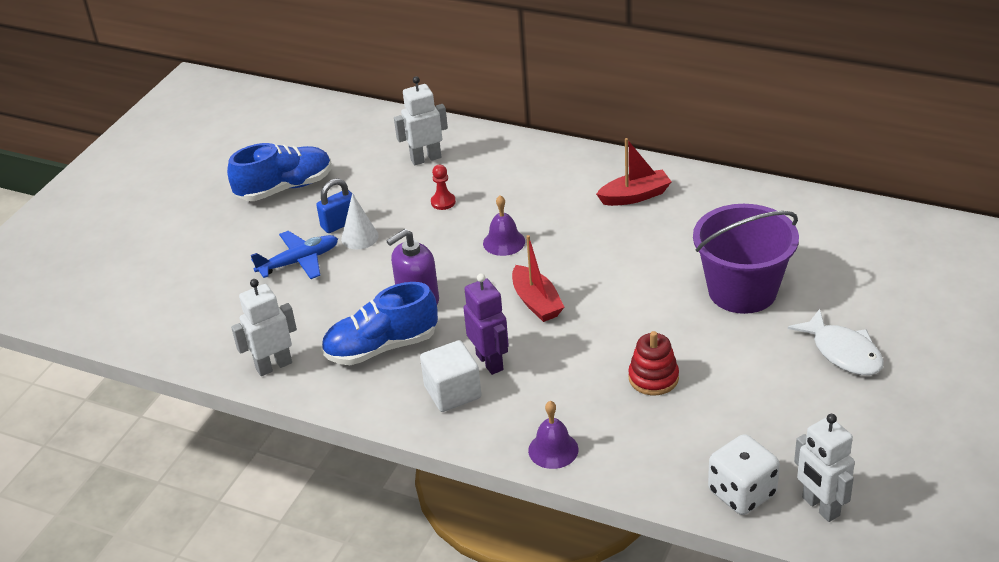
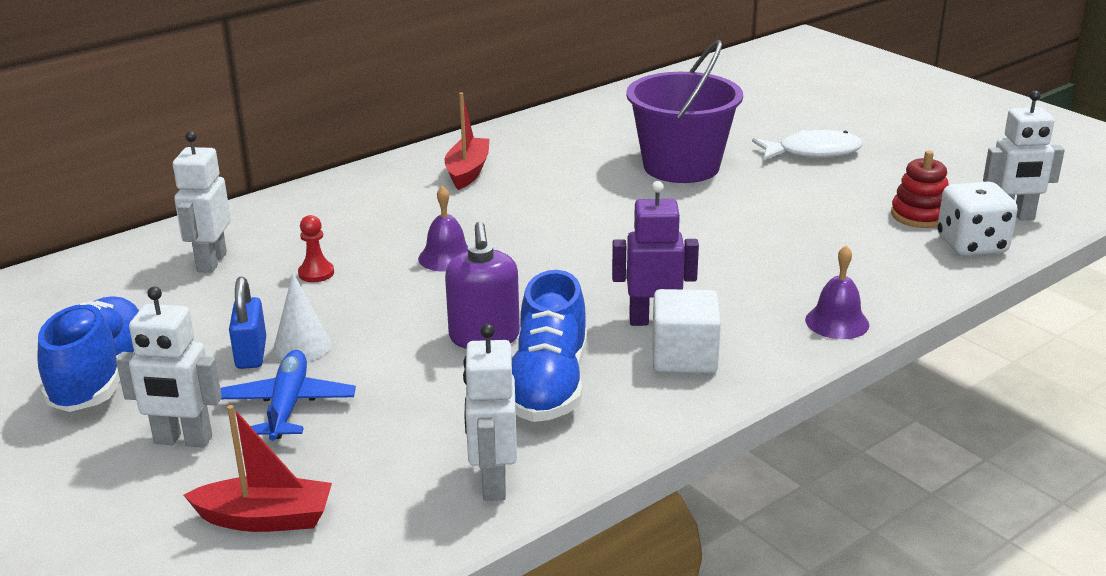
camera: 65 degrees left, 10 degrees down
(248, 244) = (183, 440): none -> white robot
(536, 302) = (578, 267): red boat -> red boat (265, 519)
(653, 378) = (769, 240): red stacking toy -> red stacking toy (919, 215)

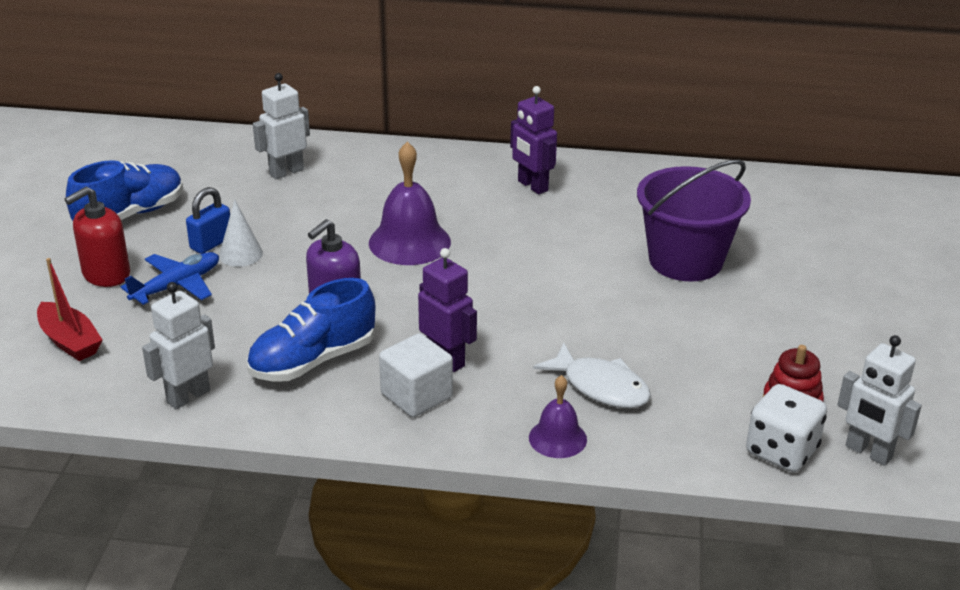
camera: 45 degrees right, 5 degrees up
(183, 440) = (106, 274): white robot -> red soap dispenser
(316, 273) = (324, 211): red pawn -> none
(446, 257) = (409, 242): purple bell -> purple bell, size x1.72
(468, 172) = (532, 186): red boat -> purple robot
(812, 152) = (815, 304): white fish -> white fish (600, 387)

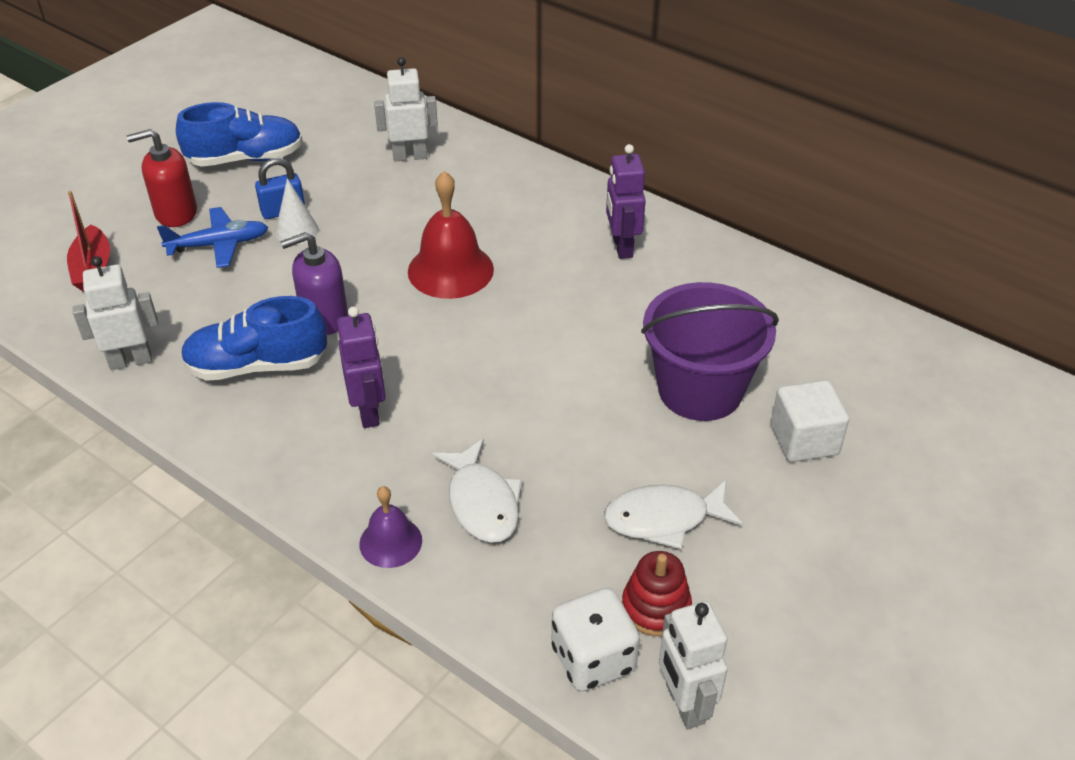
camera: 30 degrees right, 10 degrees up
(409, 242) = (450, 270): purple bell -> red bell
(416, 396) = (309, 440): white cube -> white cube (804, 440)
(742, 348) = (664, 519): none -> white fish

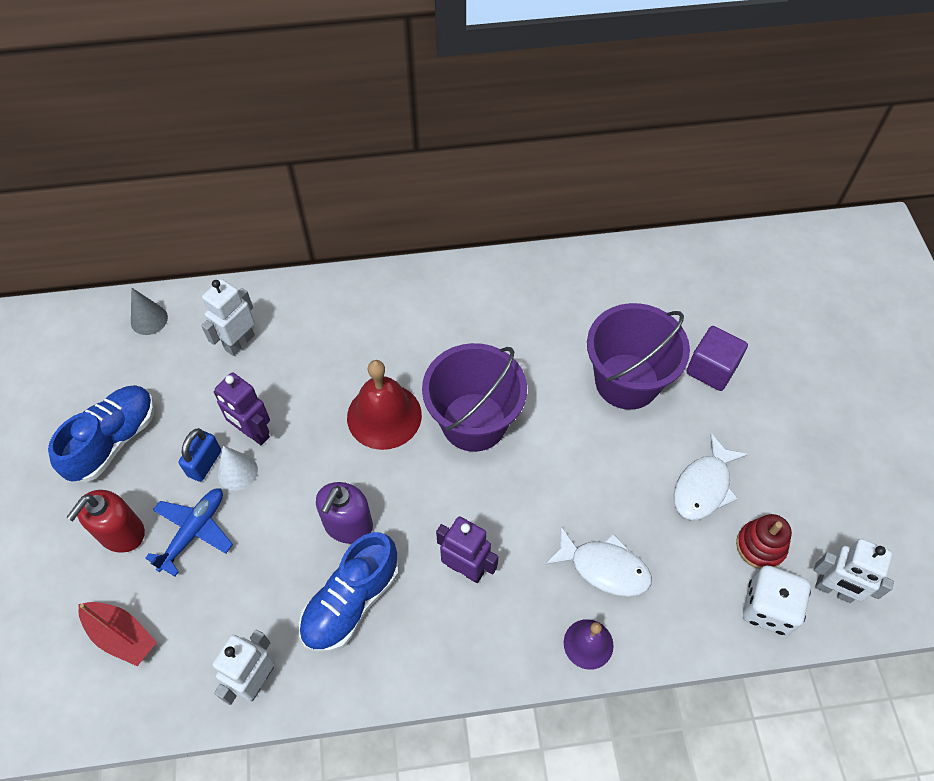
camera: 45 degrees left, 15 degrees up
(368, 105) = (149, 319): none -> grey cone
(517, 323) = (474, 422): none -> purple bucket
(622, 247) = (468, 310): purple robot -> purple robot (253, 433)
(804, 440) = (711, 369): white cube -> purple cube

